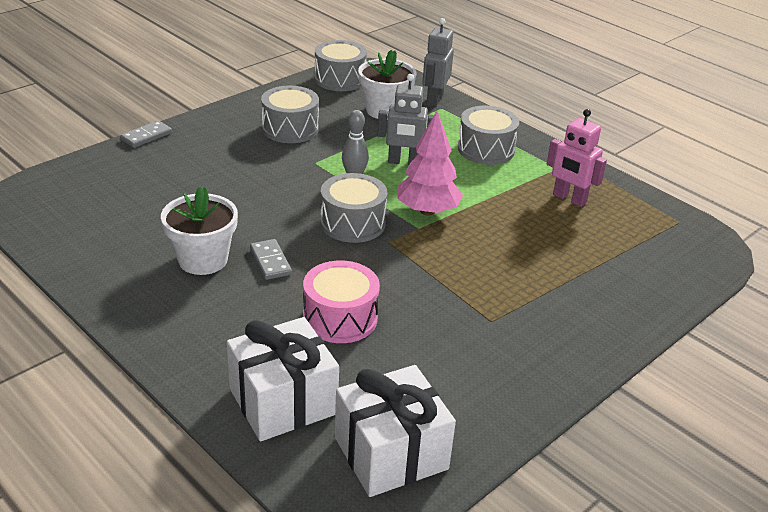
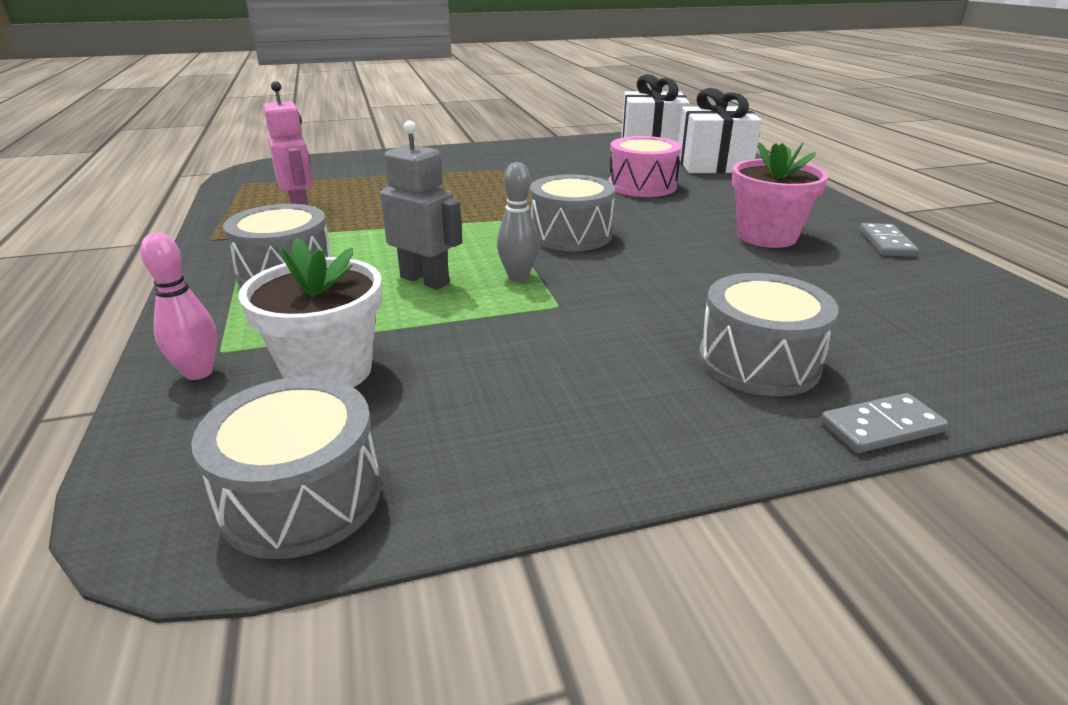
camera: 150 degrees left, 5 degrees down
(203, 260) = (766, 236): white flower pot -> pink flower pot
(270, 261) = (688, 223): grey domino -> grey domino (886, 243)
(290, 129) = (554, 374): grey drum -> grey drum (758, 362)
(427, 211) = (471, 230): pink tree -> none
(434, 100) = (198, 372): grey robot -> pink bowling pin

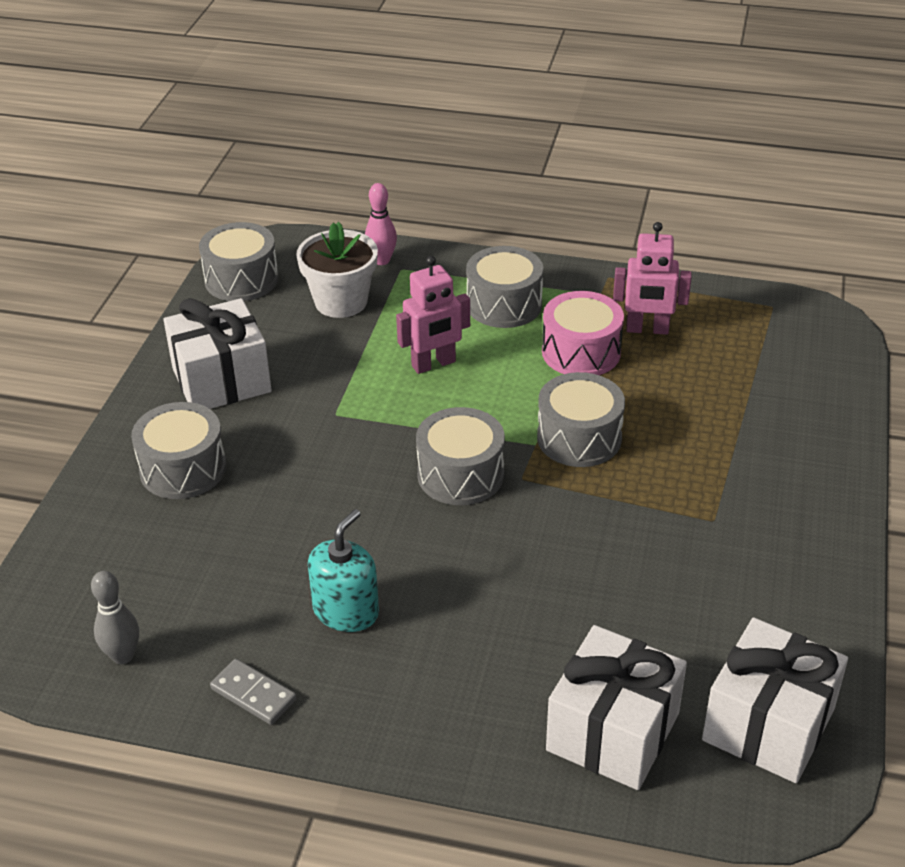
camera: 120 degrees right, 10 degrees up
(425, 280) = (433, 364): grey robot -> pink robot
(476, 209) = (579, 438): none -> grey drum
(518, 277) = (399, 411): grey bowling pin -> grey bowling pin (123, 656)
(583, 401) = (221, 380): none -> white gift
(642, 186) = (568, 601): pink drum -> pink drum (581, 352)
(766, 236) = (346, 611): pink flower pot -> turquoise soap dispenser
(881, 427) = (87, 477): grey domino -> none

